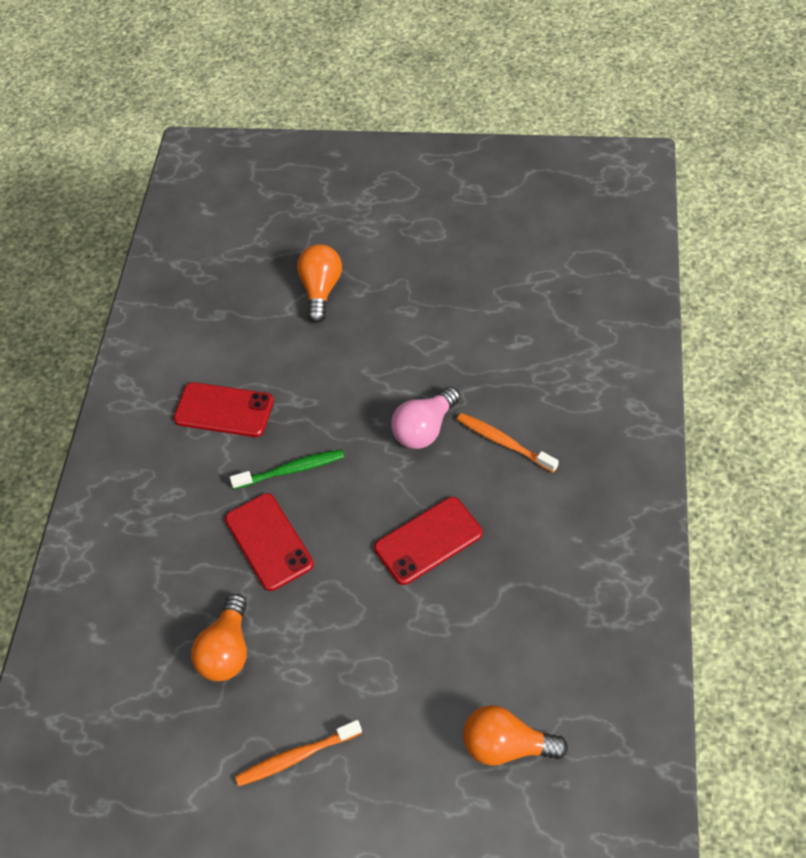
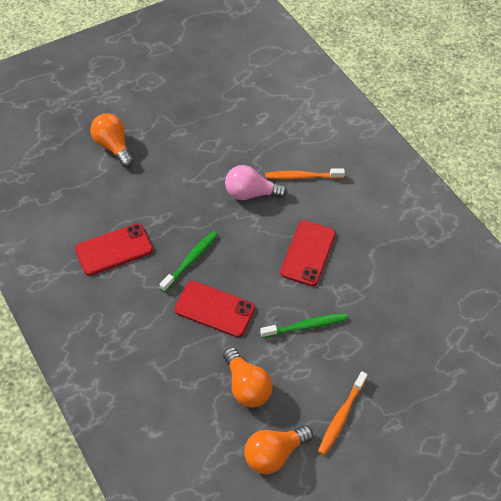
camera: 45 degrees left, 0 degrees up
(349, 625) = (305, 326): none -> green toothbrush
(425, 429) = (250, 193): pink light bulb -> pink light bulb turned 90 degrees clockwise
(506, 746) = (445, 334): orange light bulb -> orange light bulb (274, 453)

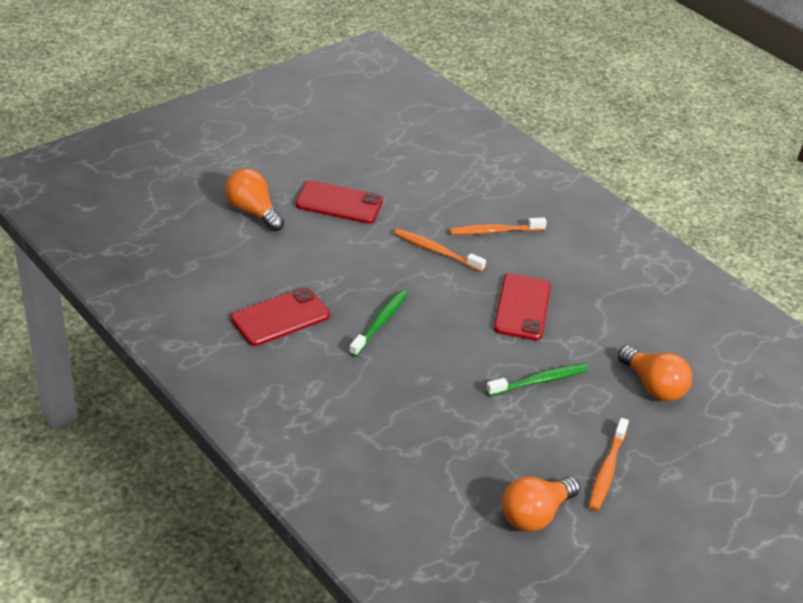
camera: 10 degrees left, 15 degrees down
(214, 309) = (423, 371): red phone -> red phone (339, 203)
(246, 386) = (483, 447): orange light bulb -> orange light bulb (653, 386)
(250, 193) = (436, 251): pink light bulb -> orange toothbrush

